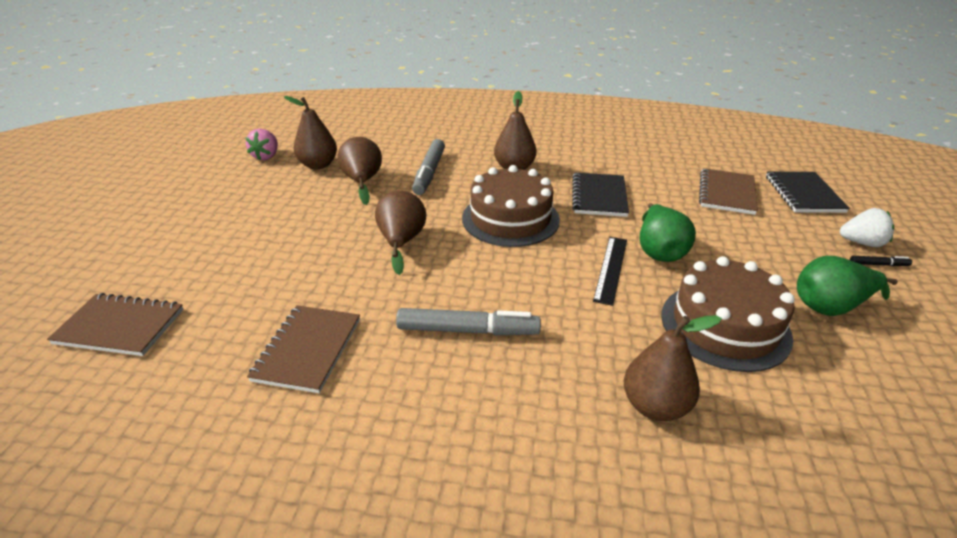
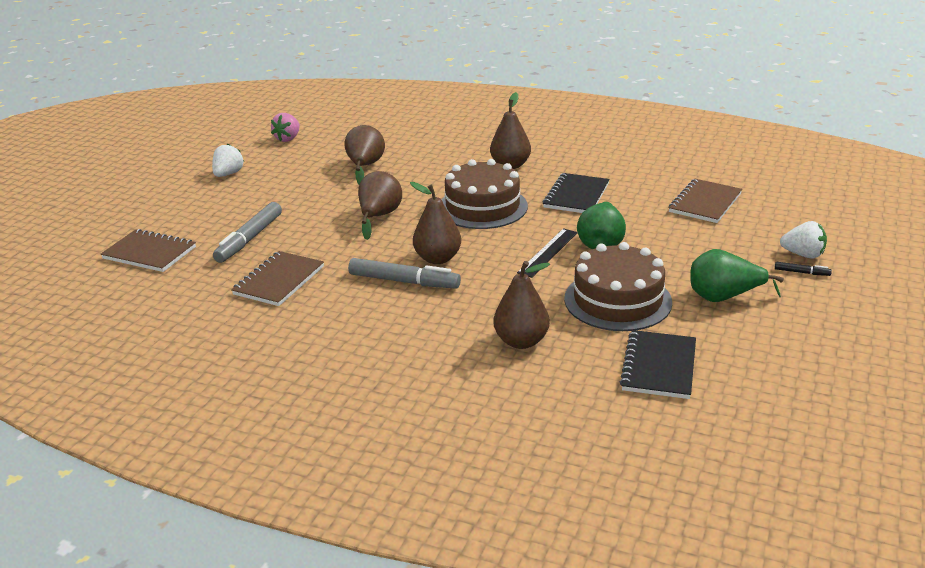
camera: 15 degrees right, 5 degrees down
(207, 204) = (228, 174): none -> white strawberry
(318, 165) = (331, 149): brown pear -> brown pear (437, 258)
(429, 173) = (428, 163): grey marker -> grey marker (249, 239)
(804, 194) = (784, 210): black notebook -> black notebook (659, 366)

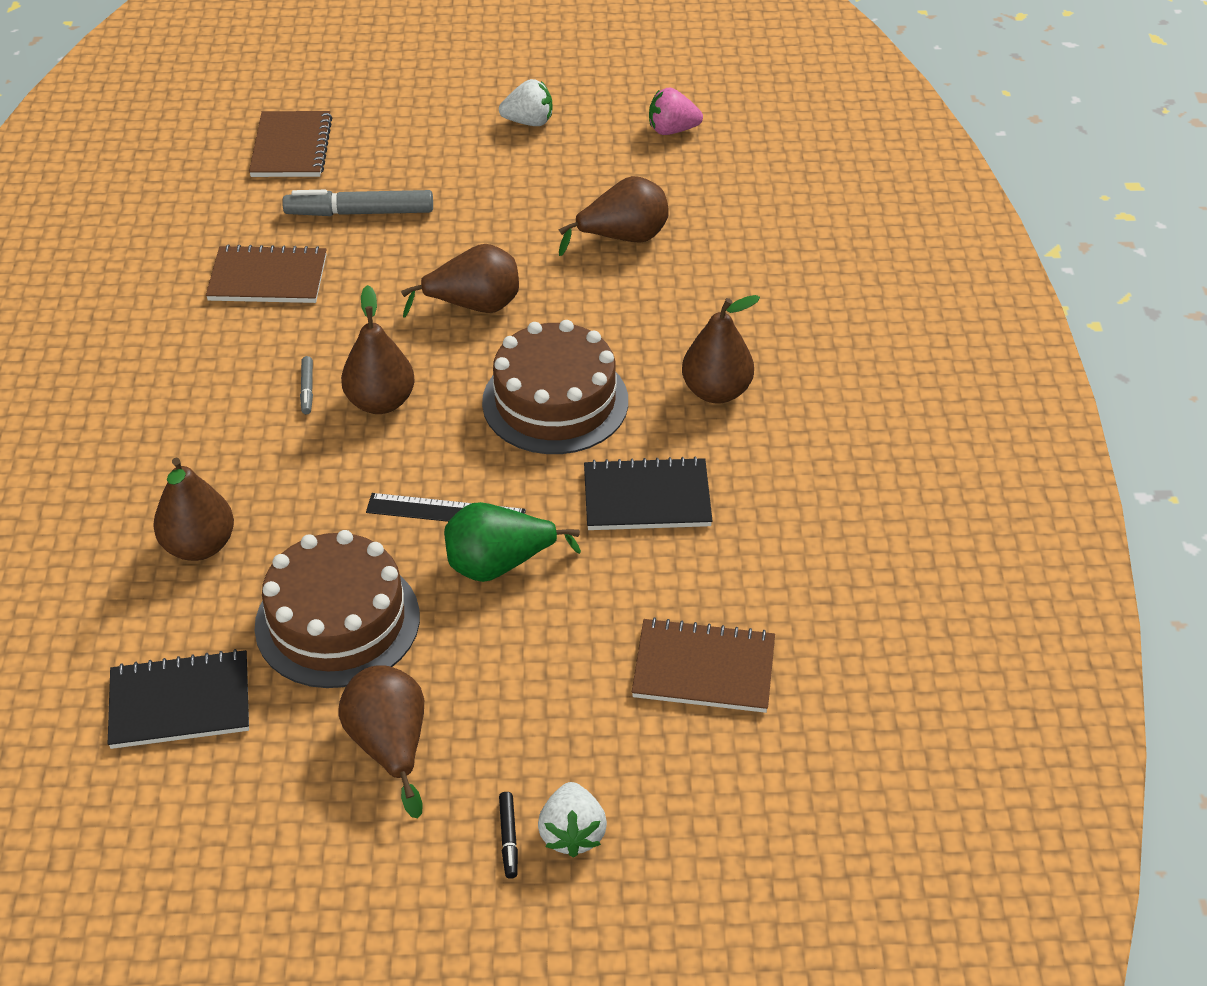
camera: 65 degrees right, 15 degrees up
(404, 281) = (307, 389): grey marker -> grey marker, size x0.46
(724, 297) = (390, 746): green pear -> brown pear

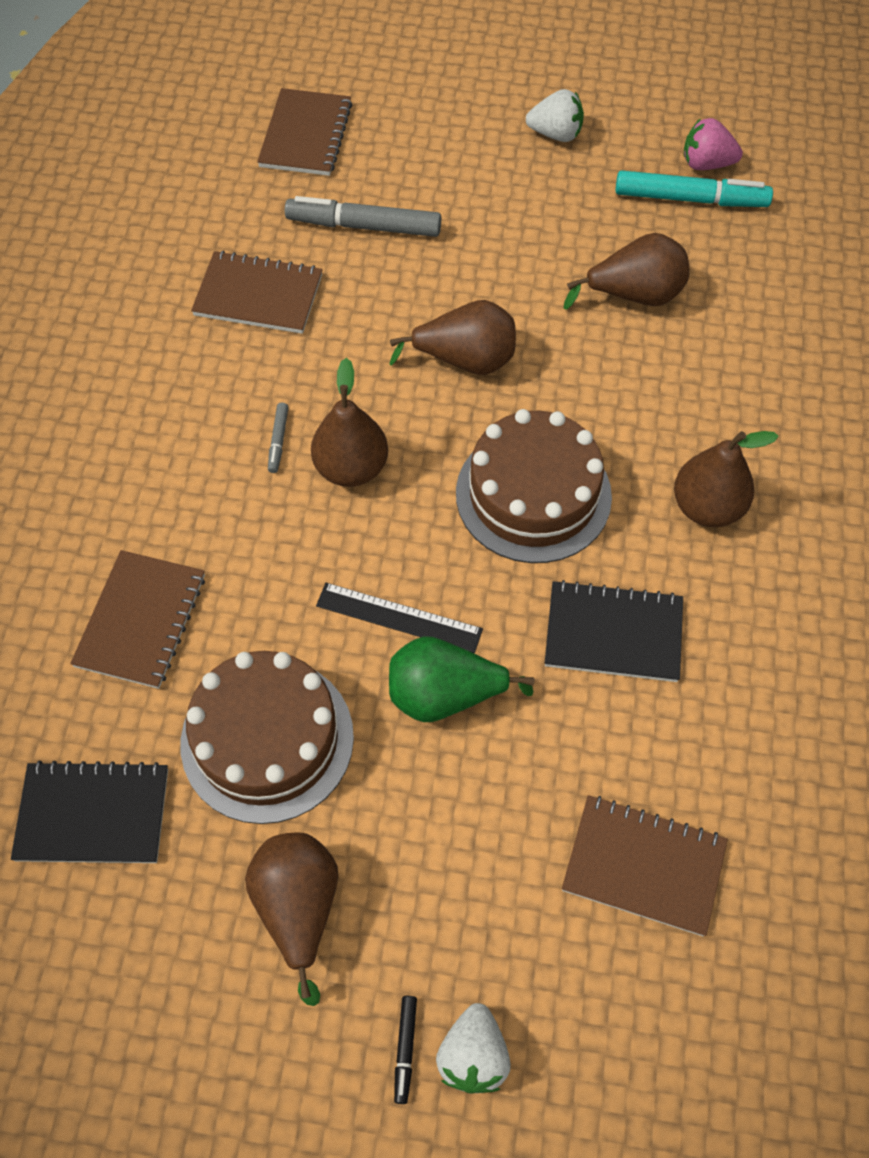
camera: 10 degrees right, 15 degrees up
(199, 546) = (141, 620): brown pear -> brown notebook
(662, 158) = (690, 199): none -> turquoise marker

